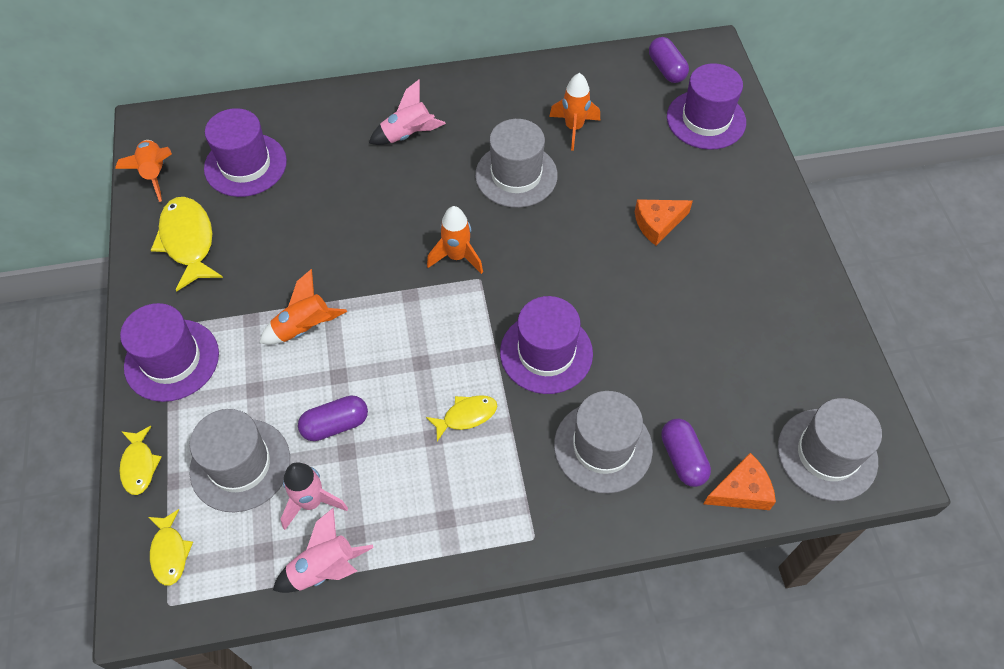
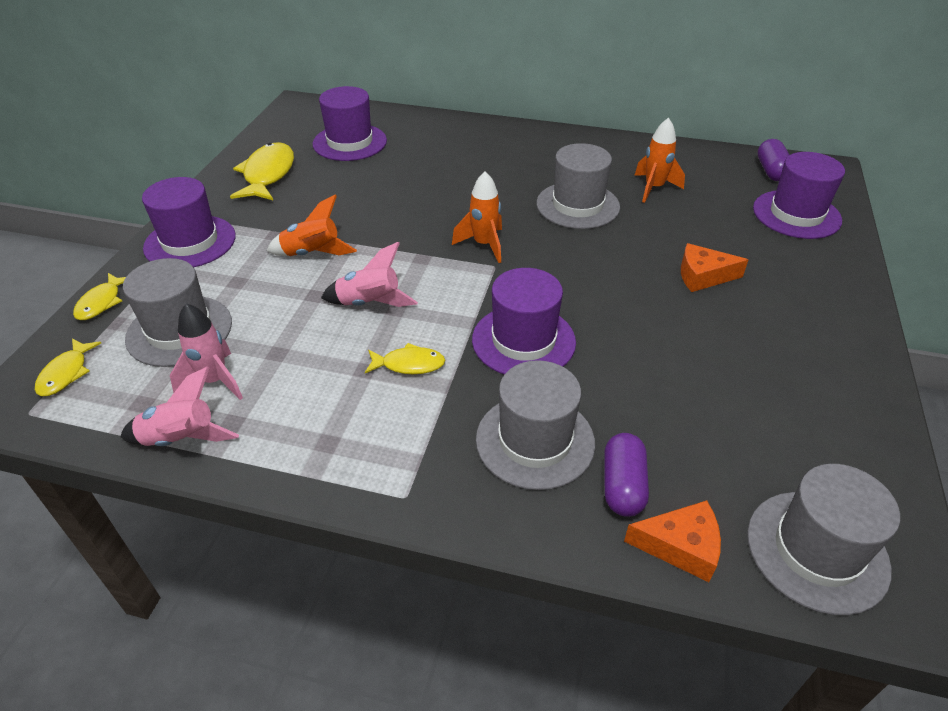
camera: 25 degrees right, 15 degrees down
(155, 174) = (278, 131): orange rocket -> none
(335, 425) = (283, 330): purple capsule -> none
(408, 135) = (496, 157): pink rocket -> pink rocket (370, 303)

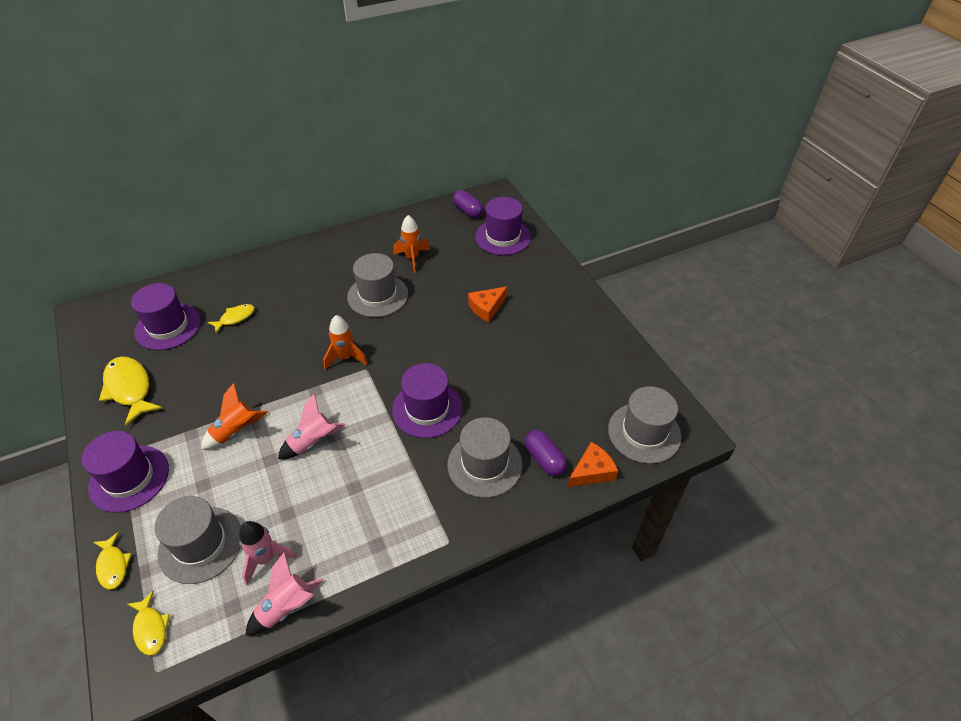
camera: 40 degrees left, 5 degrees up
(409, 364) = (377, 466): yellow fish -> yellow fish (235, 318)

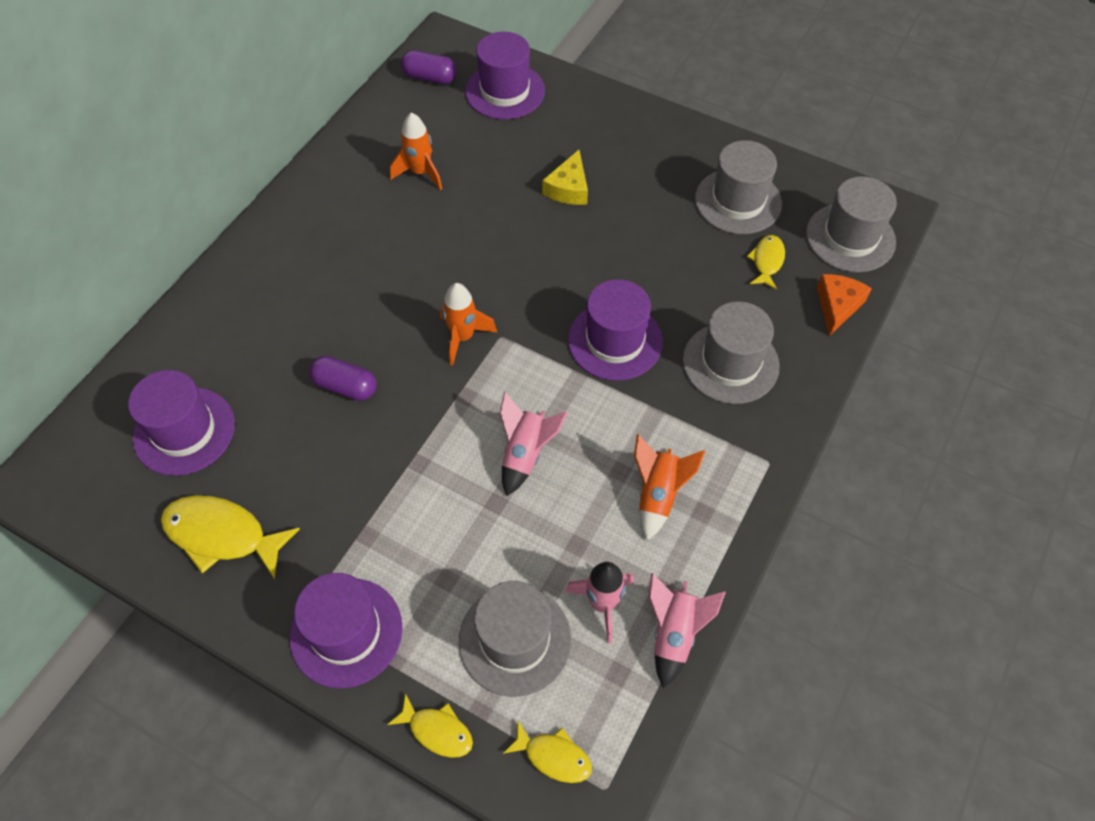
camera: 35 degrees left, 10 degrees up
(235, 318) = (267, 369): yellow fish -> yellow fish (767, 261)
(236, 431) = (420, 498): orange rocket -> orange rocket (658, 495)
(378, 295) = (425, 242): grey hat -> grey hat (738, 201)
(486, 308) = (568, 188): orange cheese -> yellow cheese
(544, 459) = (783, 321): purple capsule -> purple capsule (345, 386)

